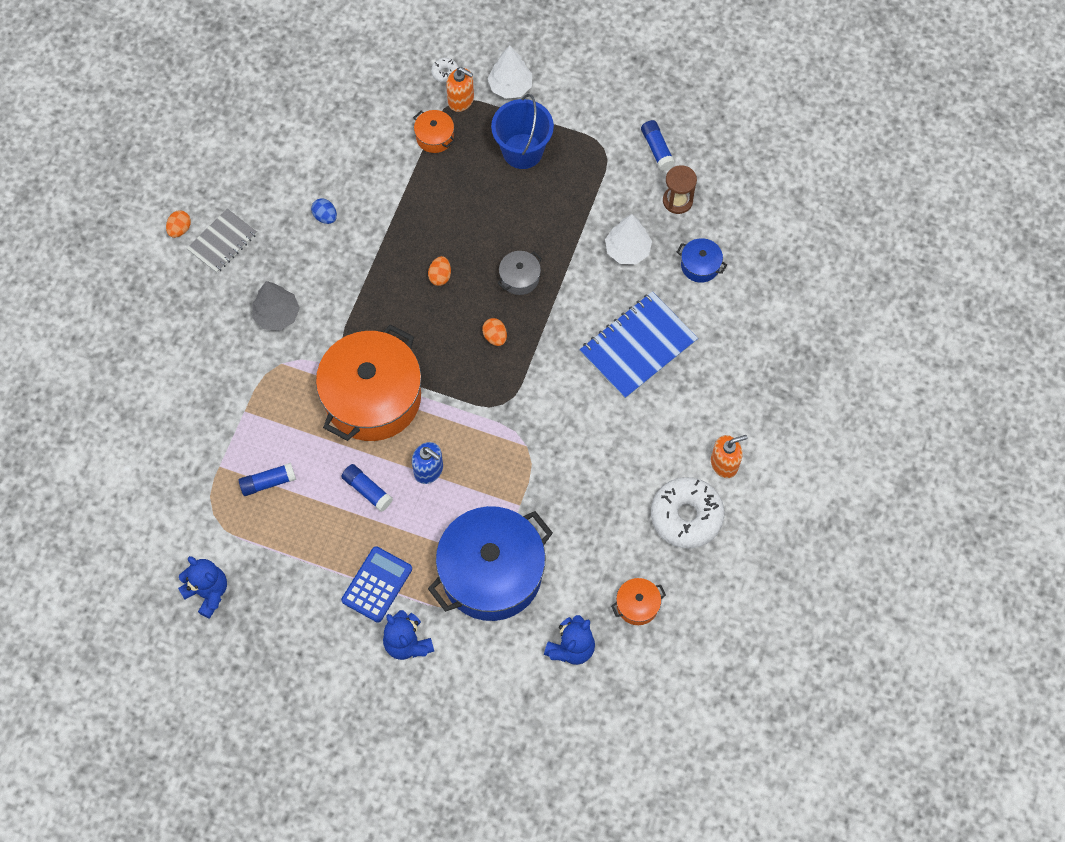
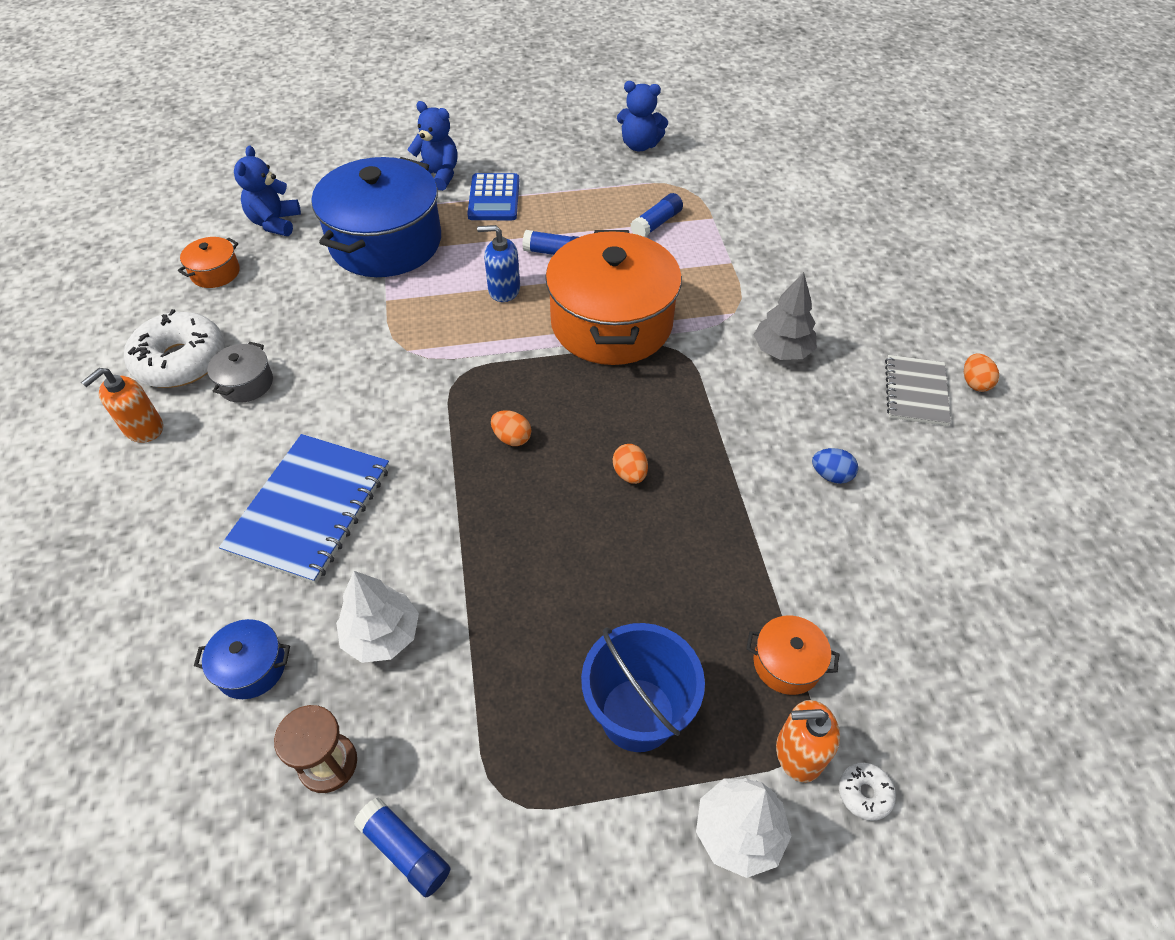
camera: 150 degrees right, 15 degrees down
(519, 278) = (523, 520): grey pot -> grey pot (246, 383)

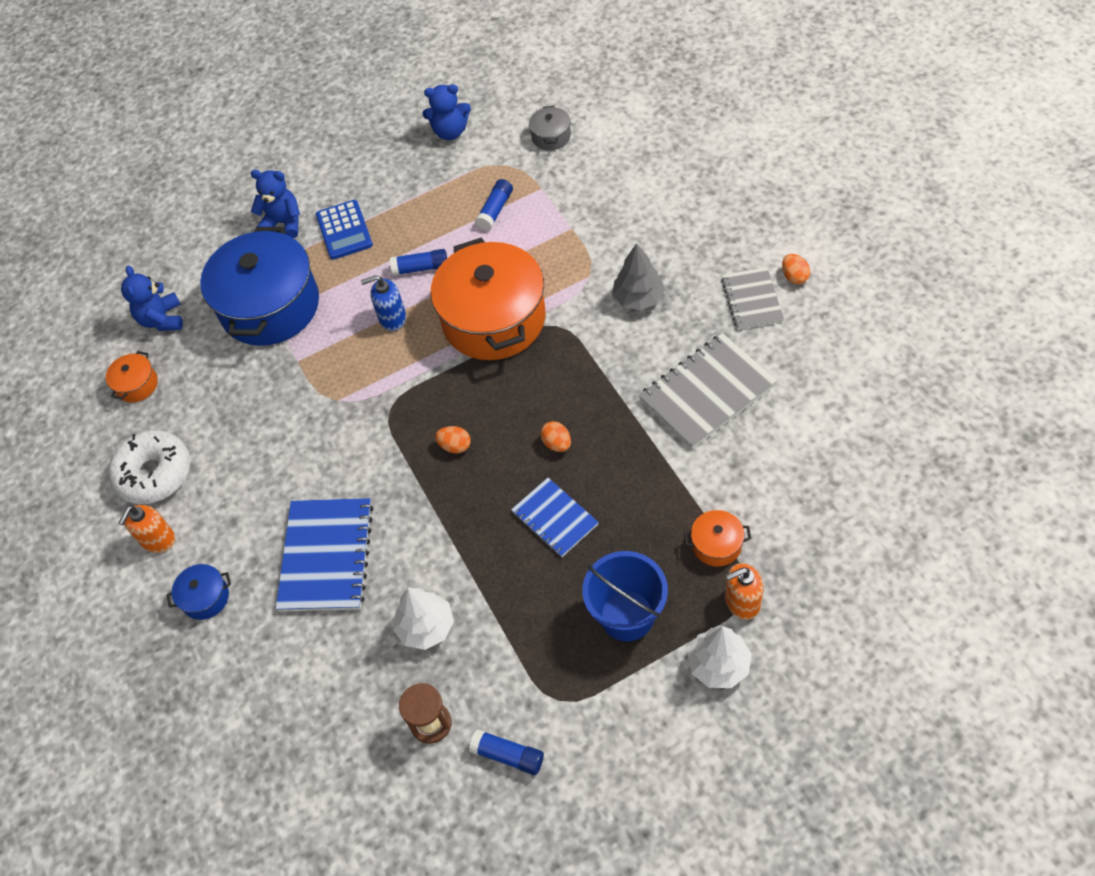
camera: 10 degrees left, 5 degrees up
(246, 383) = (220, 474): grey pot -> grey pot (551, 136)
(251, 667) = (344, 682): blue pot -> blue pot (205, 597)
(593, 558) = (555, 518): none -> blue notebook
(831, 475) = (707, 392): blue egg -> grey notebook
(864, 793) = (792, 611): white donut -> none

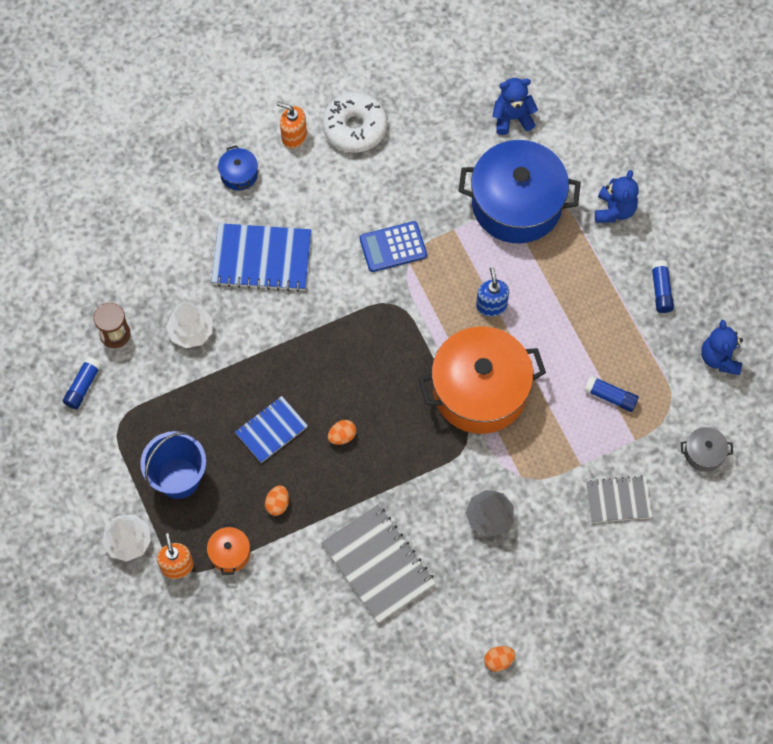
camera: 85 degrees right, 10 degrees up
(137, 385) = (444, 105): orange pot -> none
(344, 230) = (599, 263): blue calculator -> blue calculator (393, 247)
(421, 268) = (546, 329): blue glue stick -> blue glue stick (661, 290)
(455, 446) = (350, 355): orange egg -> orange egg (277, 504)
(752, 300) = (475, 618): grey notebook -> grey notebook (618, 500)

